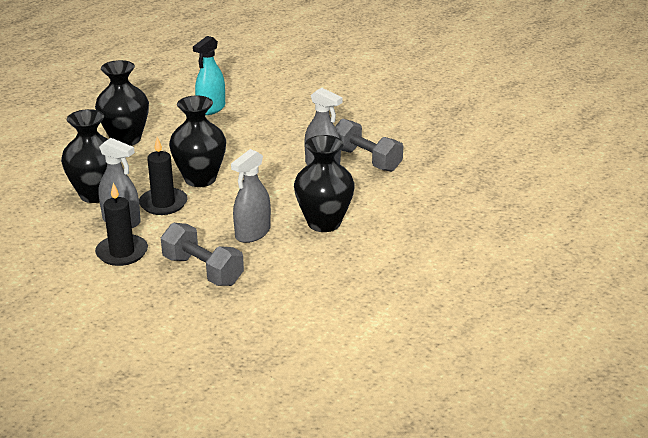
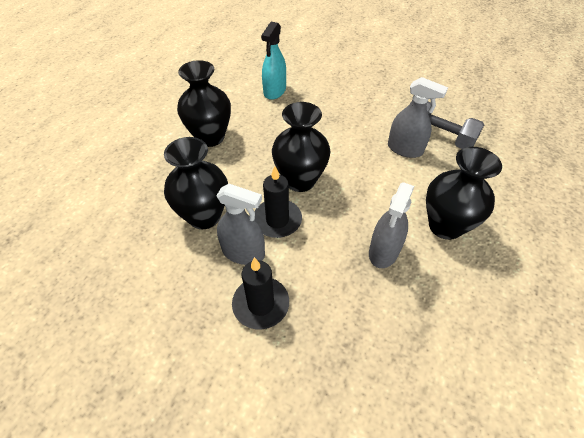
camera: 10 degrees left, 20 degrees up
(203, 270) = (358, 320): grey dumbbell -> none

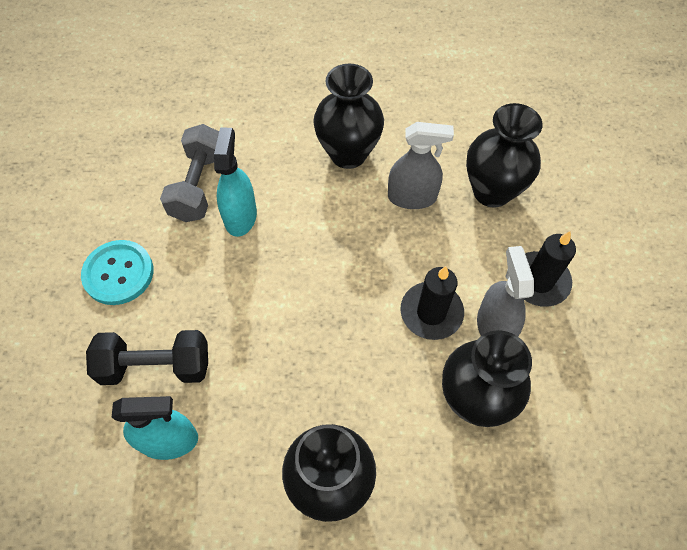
camera: 115 degrees left, 10 degrees up
(300, 180) = (355, 314): black vase -> black vase (492, 191)
(317, 95) = (156, 366): none -> black dumbbell
(383, 93) = (118, 273): none -> turquoise button
(405, 149) = (240, 216): grey spray bottle -> turquoise spray bottle

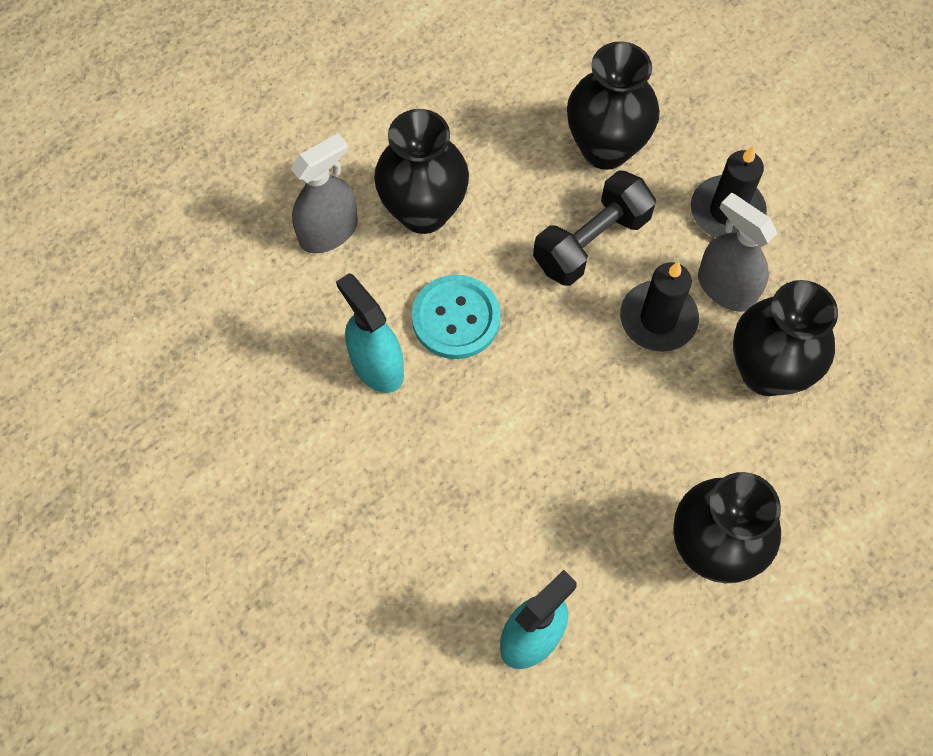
camera: 40 degrees left, 5 degrees up
(118, 273) = (309, 526): turquoise button -> turquoise button (456, 318)
(156, 366) = (447, 582): black dumbbell -> black dumbbell (591, 242)
(199, 185) = (296, 367): grey dumbbell -> none
(412, 197) = (533, 212): grey spray bottle -> grey spray bottle (328, 232)

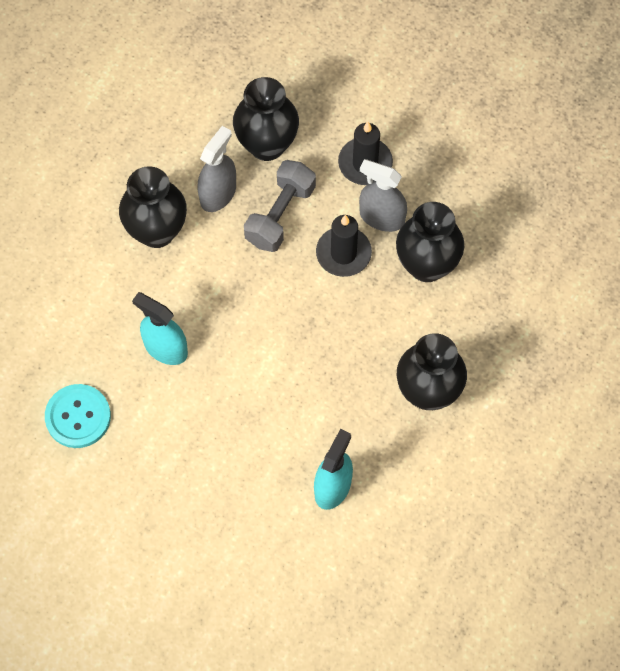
camera: 20 degrees left, 0 degrees up
(328, 232) = (95, 267): grey spray bottle -> grey spray bottle (218, 193)
(456, 318) = (207, 298): turquoise button -> turquoise button (78, 417)
(591, 242) = (280, 215): black dumbbell -> grey dumbbell

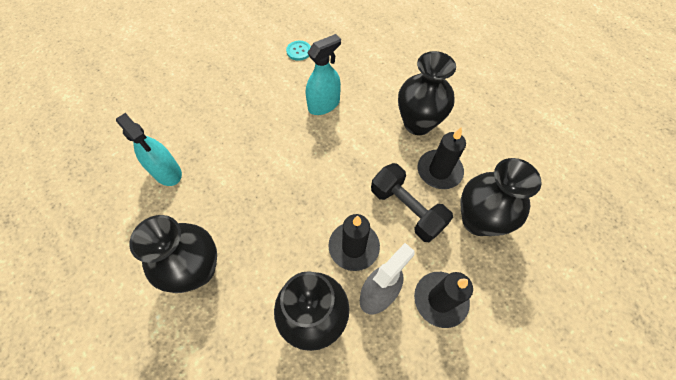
camera: 110 degrees right, 5 degrees down
(78, 417) = (299, 51): turquoise button -> turquoise button, size x0.58
(218, 193) = (439, 171): grey spray bottle -> black candle
(280, 215) = (406, 209): grey dumbbell -> black dumbbell

